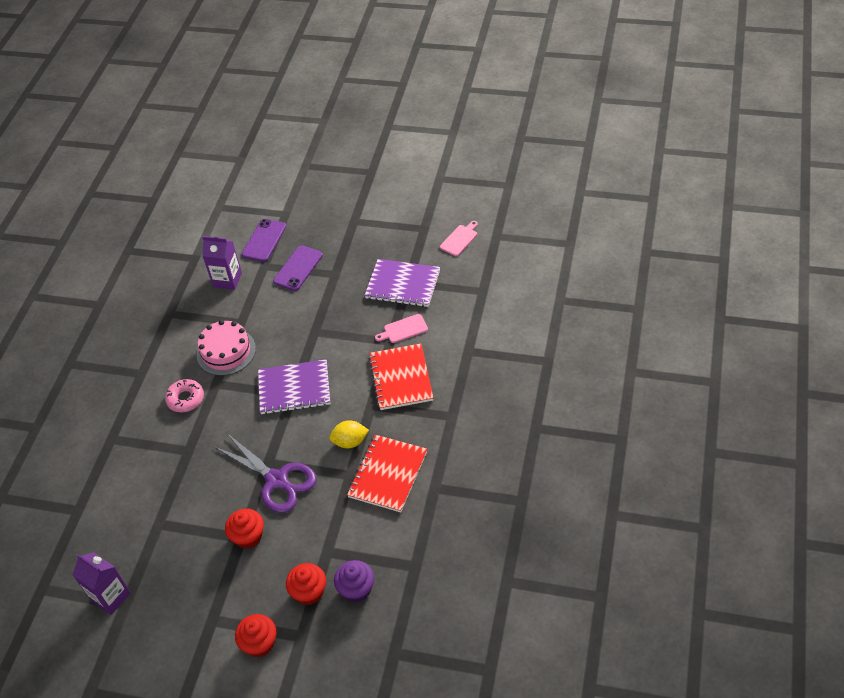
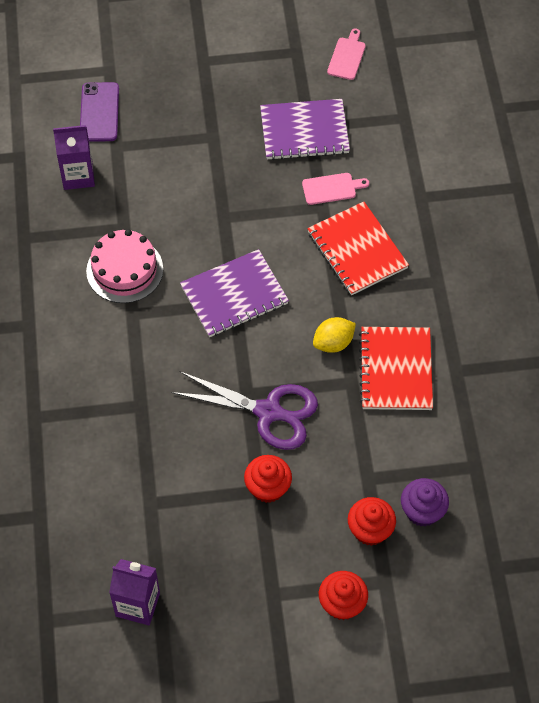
camera: 25 degrees left, 10 degrees up
(185, 399) = (104, 342): pink donut -> none
(298, 268) = (162, 140): purple phone -> none
(403, 329) = (332, 188): pink cutting board -> pink cutting board turned 150 degrees counterclockwise

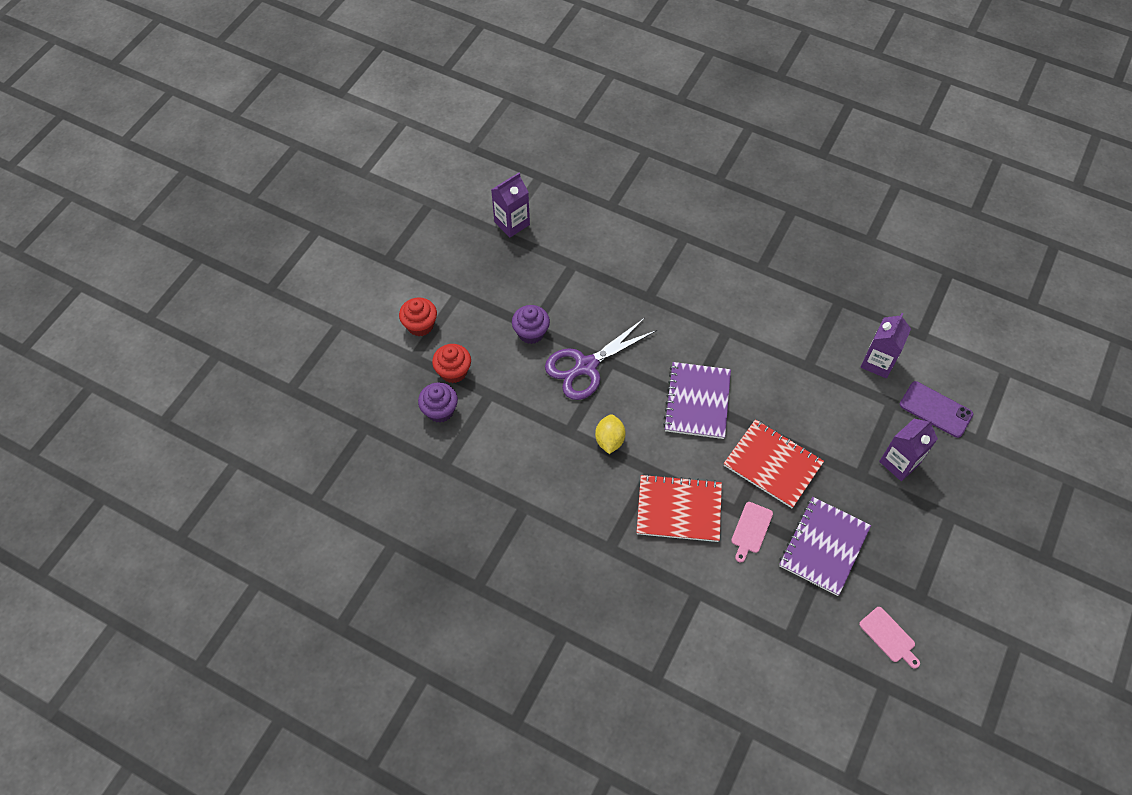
camera: 125 degrees right, 0 degrees up
(124, 270) = (768, 346): pink cake -> none
(178, 115) = (899, 463): none -> purple carton
(268, 487) = (531, 333): red cupcake -> purple cupcake
(395, 370) = (556, 466): red notebook -> red notebook (772, 464)

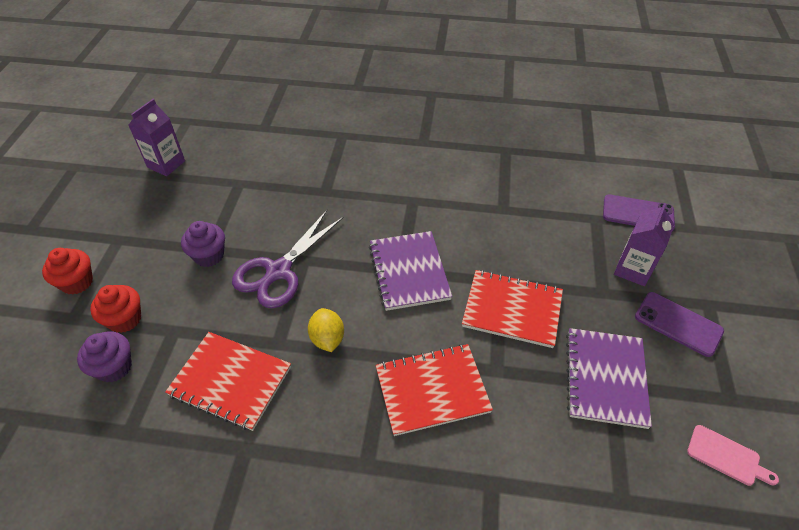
camera: 20 degrees left, 10 degrees down
(525, 451) = (230, 381): none -> red notebook
(751, 530) = (520, 386): pink cutting board -> none
(878, 362) = (565, 189): purple carton -> none
(912, 523) = (678, 324): none -> purple phone

